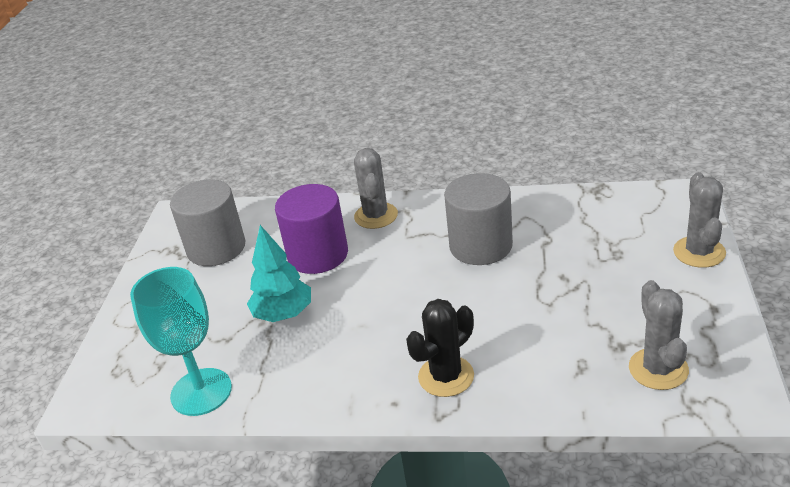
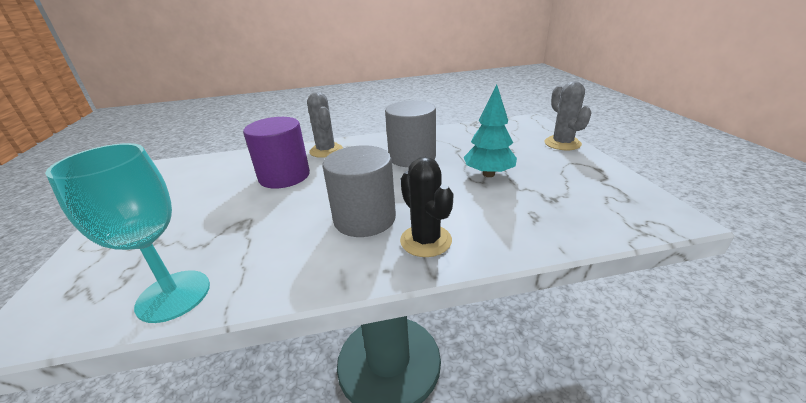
camera: 20 degrees left, 5 degrees down
(216, 248) = (193, 182): grey cylinder -> grey cylinder (364, 218)
(283, 314) = (260, 217): turquoise tree -> turquoise tree (488, 174)
(446, 376) = (426, 240): black cactus -> black cactus turned 60 degrees counterclockwise
(658, 369) = (593, 208): grey cactus -> none

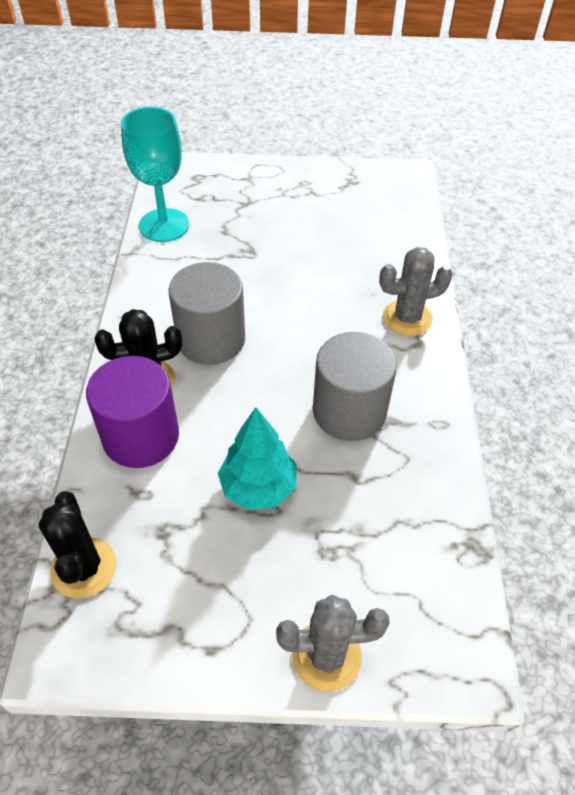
camera: 100 degrees right, 20 degrees up
(284, 176) = (339, 278): purple cylinder -> purple cylinder (141, 436)
(613, 223) = (84, 568): none -> black cactus

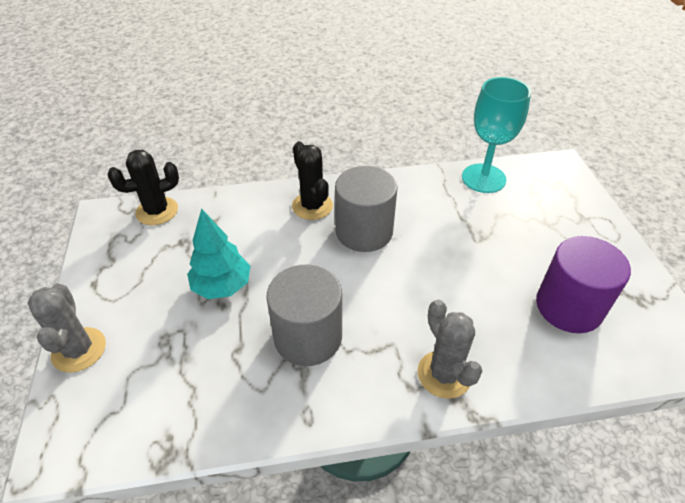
camera: 80 degrees right, 5 degrees down
(141, 436) = (260, 213): purple cylinder -> purple cylinder (569, 307)

